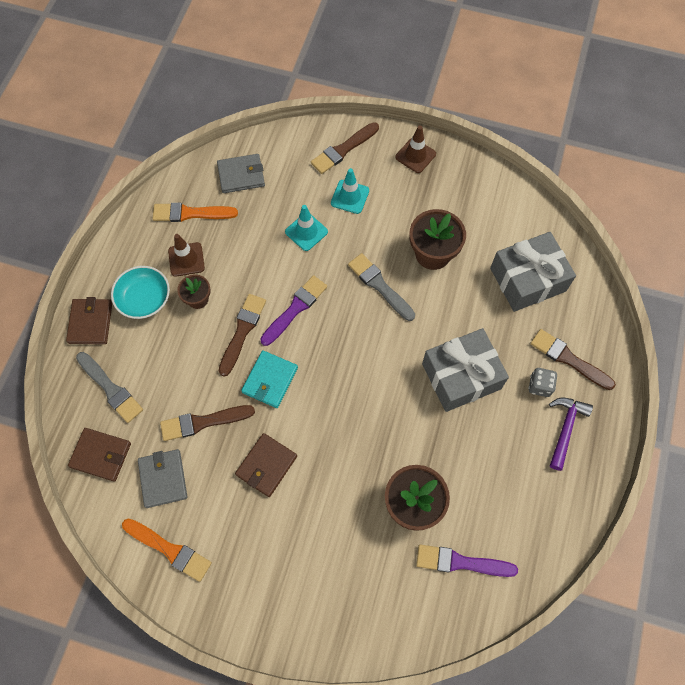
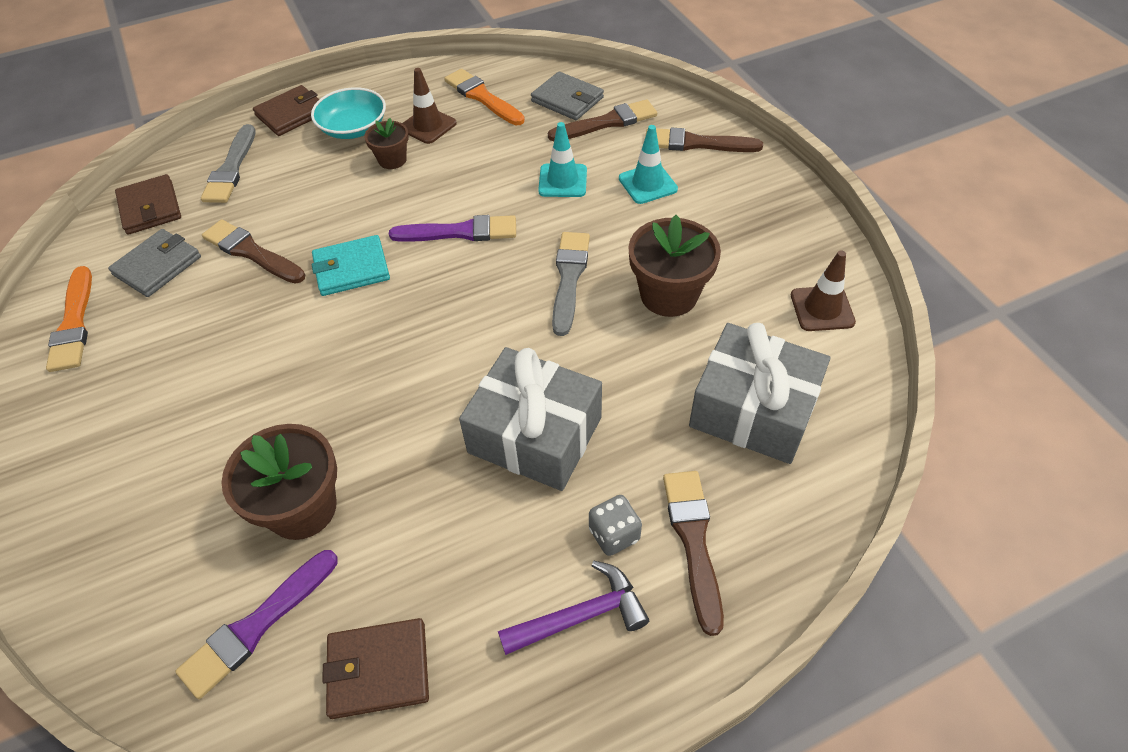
camera: 50 degrees right, 15 degrees down
(242, 331) = (389, 212): brown brush -> brown brush (607, 122)
(266, 465) = (241, 334): brown wallet -> brown wallet (378, 669)
(415, 155) = (771, 198): brown traffic cone -> brown traffic cone (822, 309)
(461, 562) = (257, 625): purple brush -> purple brush turned 105 degrees counterclockwise

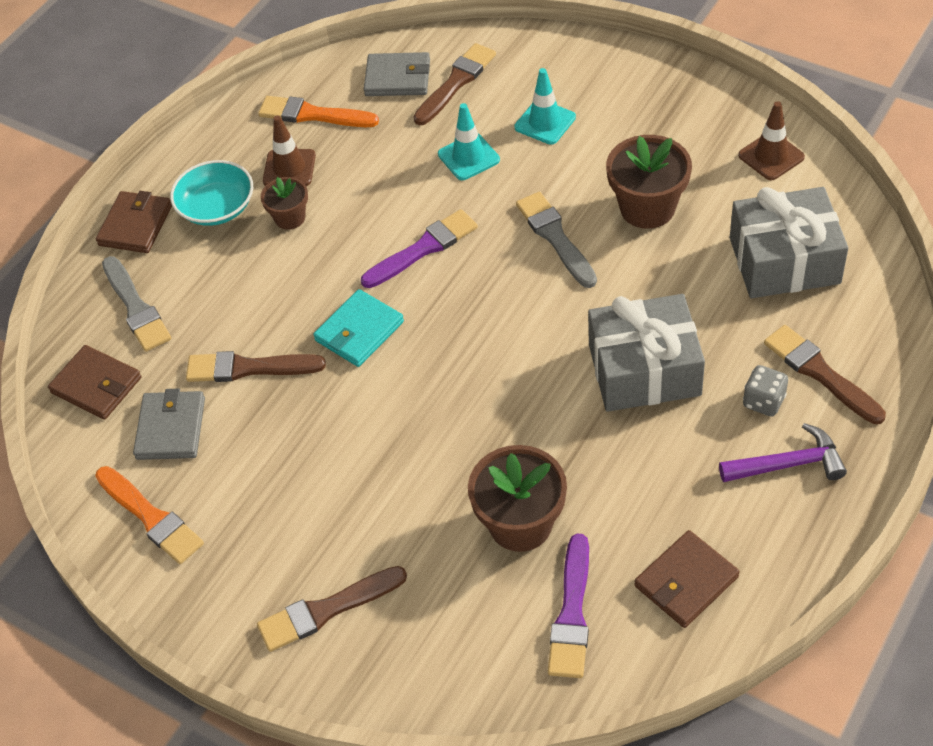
camera: 30 degrees left, 0 degrees up
(581, 615) = (788, 464): purple hammer -> purple hammer turned 45 degrees clockwise
(696, 143) = (553, 64): brown brush -> brown brush (327, 610)

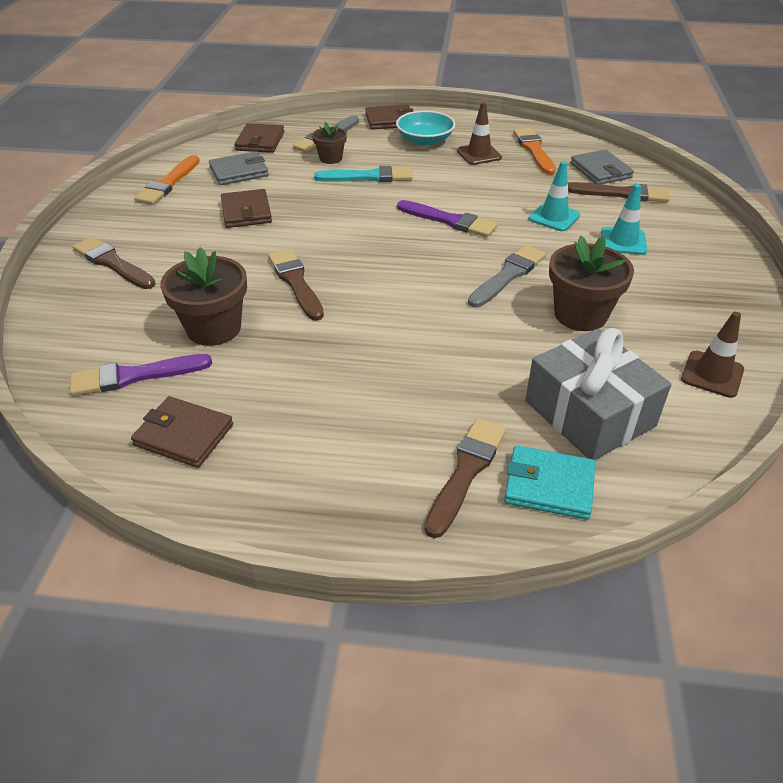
camera: 60 degrees right, 10 degrees down
(249, 368) = (300, 184): brown brush -> brown brush (296, 282)
(275, 293) = (368, 177): none -> turquoise brush
(284, 442) = (246, 212): none -> brown wallet
(290, 218) = (436, 165): brown flower pot -> brown flower pot (330, 158)
(359, 331) = (356, 215): turquoise wallet -> turquoise wallet (549, 485)
(644, 369) = (401, 355): grey gift -> none
(763, 401) = (408, 439): grey dice -> none
(788, 464) = (342, 474): purple hammer -> none

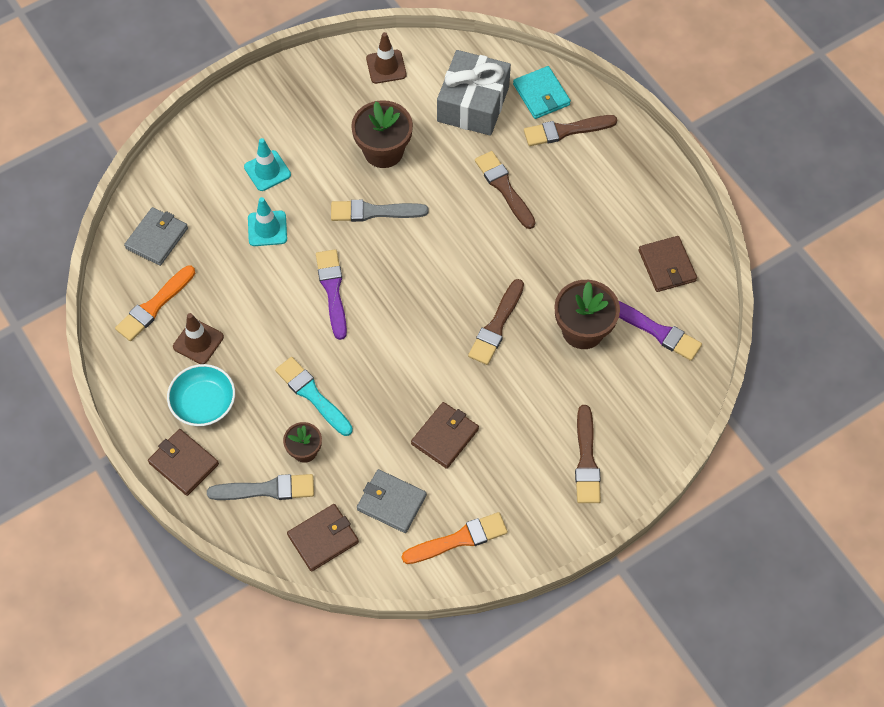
camera: 130 degrees left, 20 degrees up
(621, 194) = (189, 205): brown brush -> brown brush (504, 188)

